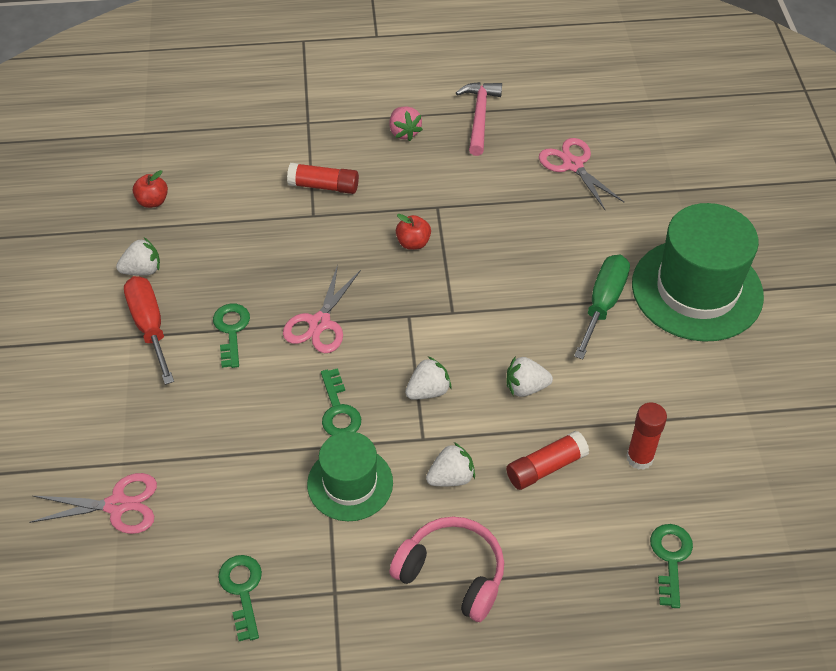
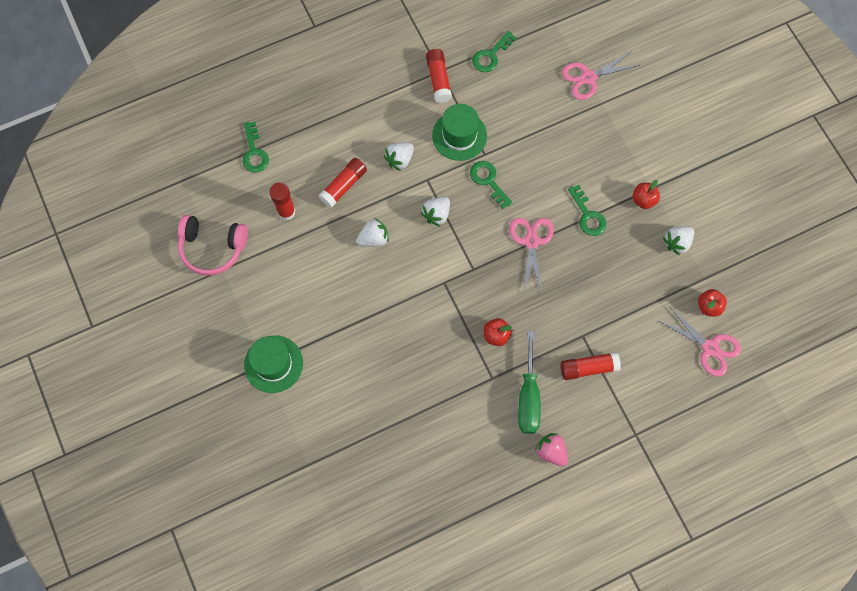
camera: 160 degrees right, 20 degrees up
(150, 326) = (643, 200): red screwdriver -> red apple
(242, 590) = (491, 55): green key -> green key turned 75 degrees clockwise
(342, 579) = (438, 79): none -> red glue stick
(452, 574) = (378, 102): pink headphones -> pink headphones (212, 248)
(480, 117) = (495, 494): pink hammer -> none
(573, 165) = (399, 463): pink scissors -> pink scissors (710, 348)
(603, 304) = (339, 327): green screwdriver -> green screwdriver (528, 397)
(697, 290) = (273, 364): green hat -> green hat, size x0.58

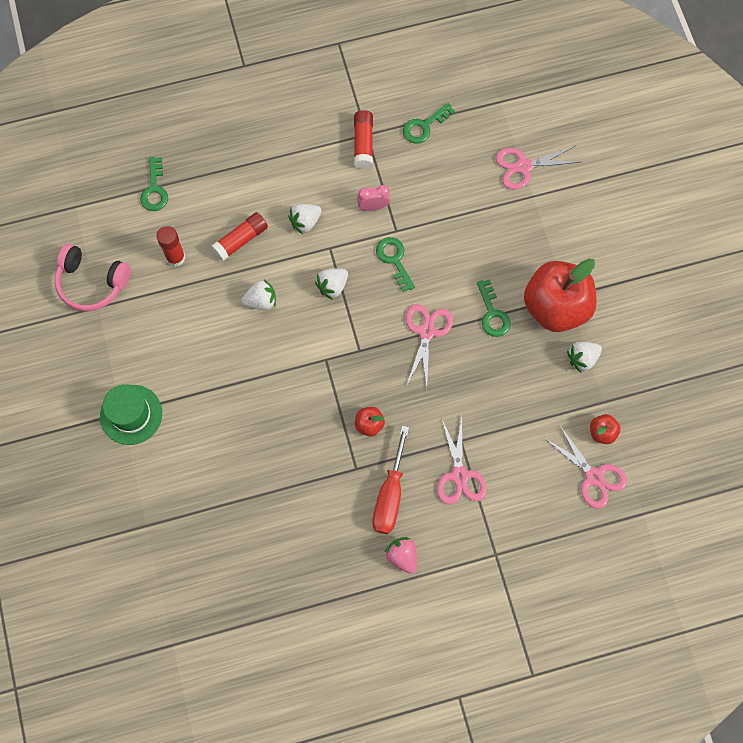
camera: 10 degrees right, 0 degrees up
(459, 135) = (373, 207): green hat -> pink clock
(528, 397) = (390, 495): green screwdriver -> red screwdriver
(588, 368) = (459, 475): red glue stick -> pink scissors
(643, 200) = (556, 307): red apple -> red apple, size x2.44

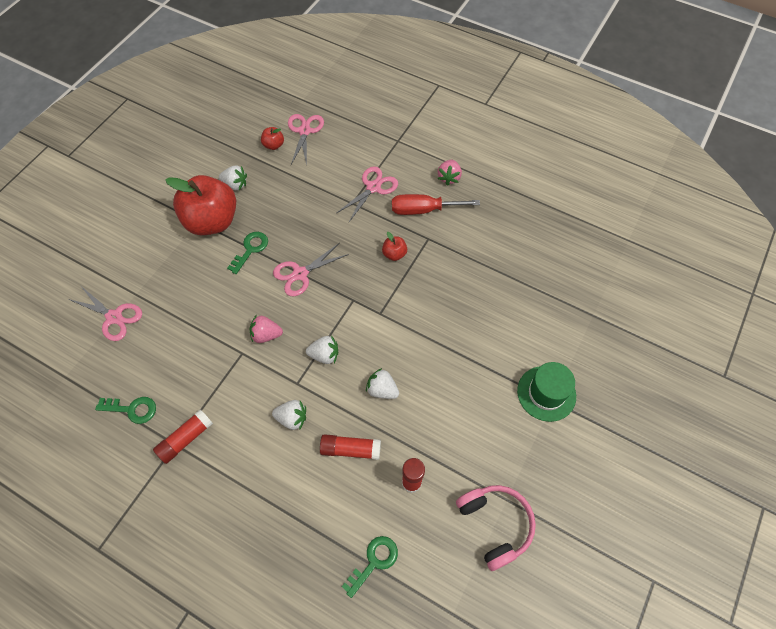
camera: 135 degrees left, 10 degrees down
(373, 207) = (236, 384): pink clock -> none
(390, 495) = (423, 210): red screwdriver -> red screwdriver turned 150 degrees counterclockwise
(394, 260) = (266, 335): green key -> pink strawberry

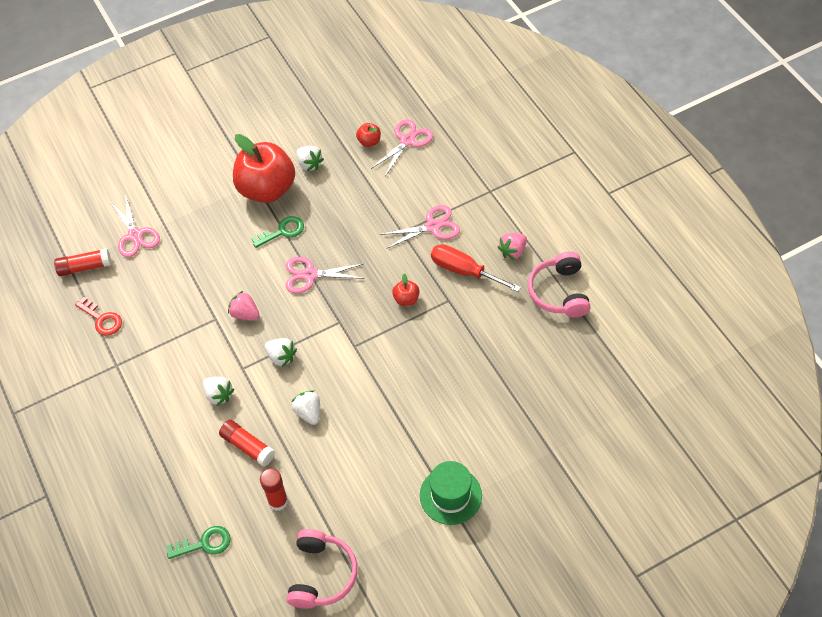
camera: 35 degrees right, 5 degrees down
(132, 409) = (102, 319): green key -> red key
(185, 439) = (126, 365): red glue stick -> red glue stick (84, 267)
(506, 191) = (559, 292): none -> pink headphones

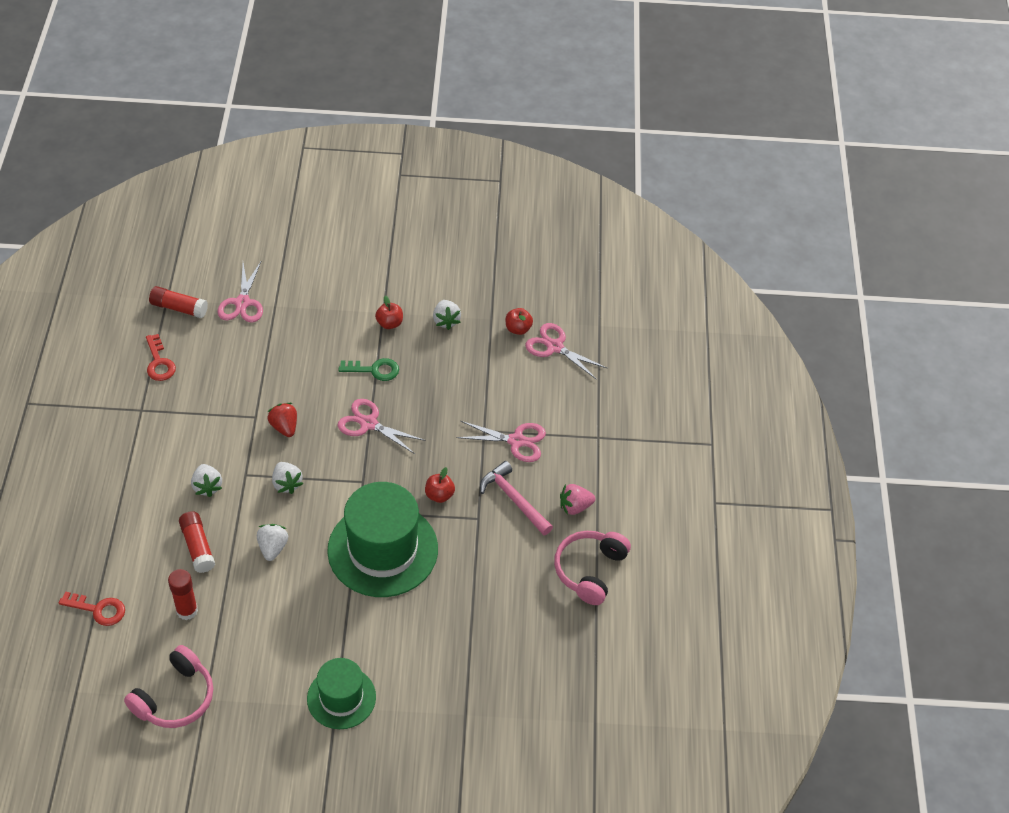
camera: 25 degrees right, 5 degrees down
(204, 543) = (98, 609): green key -> red key
(245, 314) = (284, 427): pink strawberry -> red strawberry
(267, 189) = (389, 323): red apple -> red apple, size x0.41
(395, 365) = (383, 549): none -> green hat
(407, 141) = (555, 347): pink scissors -> pink scissors turned 120 degrees counterclockwise
(464, 271) = (514, 499): red screwdriver -> pink hammer

